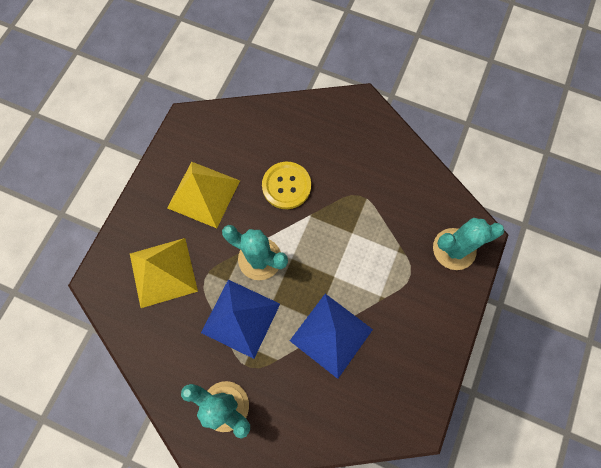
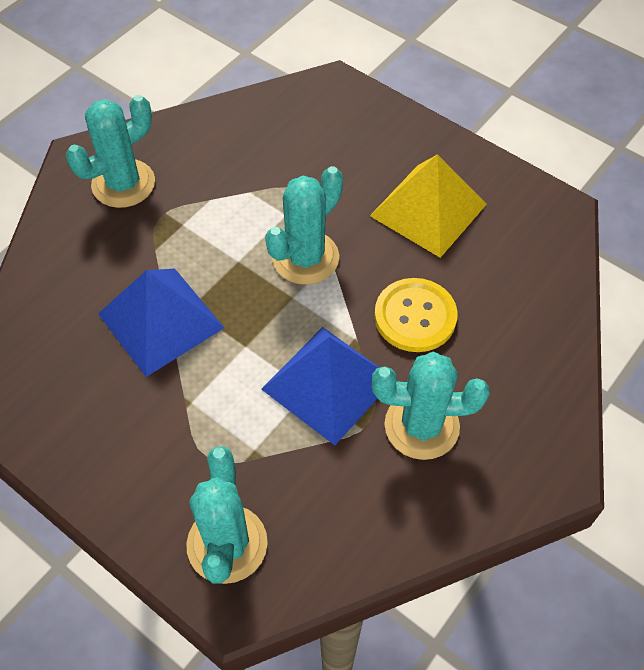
camera: 105 degrees right, 15 degrees down
(163, 272) = (323, 148): yellow pyramid -> none
(241, 318) = (228, 220): blue pyramid -> blue pyramid (328, 384)
(355, 169) = (421, 426): none -> turquoise cactus

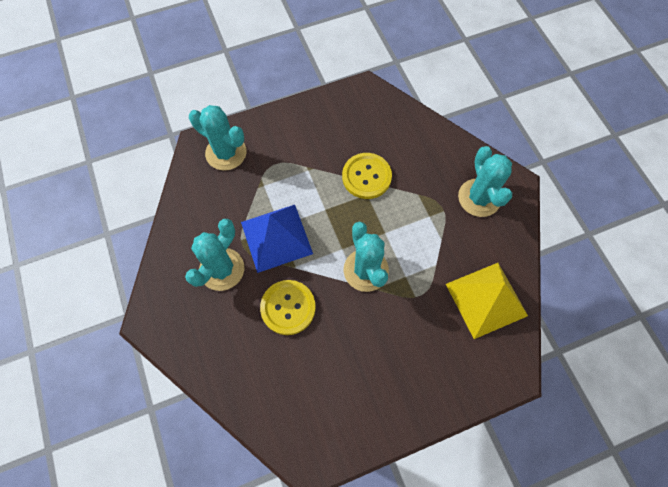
camera: 120 degrees right, 10 degrees up
(160, 320) = (366, 176): blue pyramid -> yellow button
(428, 209) = (361, 367): yellow pyramid -> yellow pyramid (486, 299)

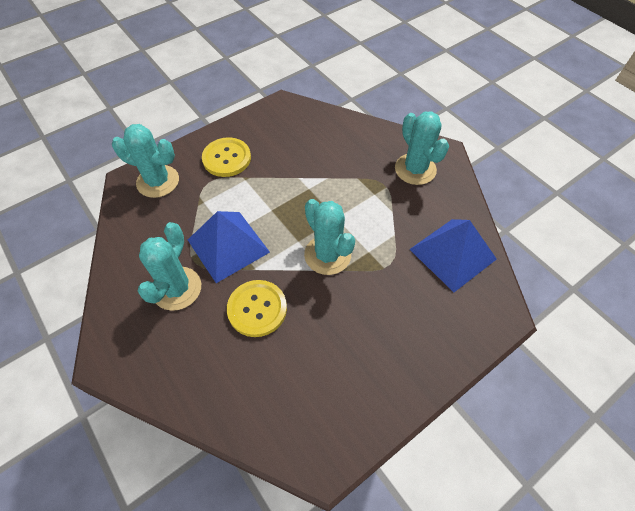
camera: 15 degrees left, 10 degrees down
(366, 176) = (304, 173): yellow button -> yellow button (227, 158)
(486, 299) = (453, 254): yellow pyramid -> blue pyramid

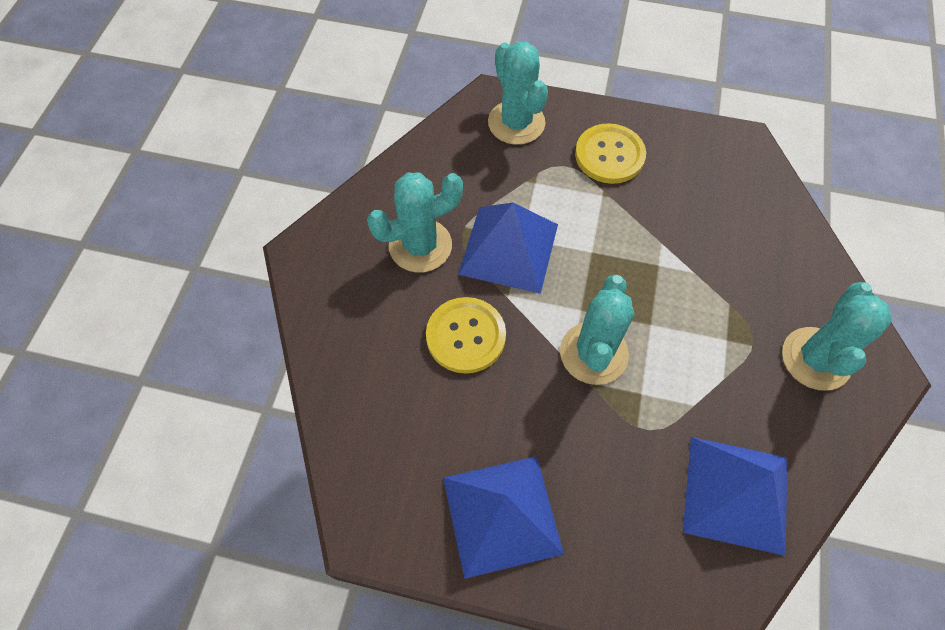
camera: 50 degrees right, 5 degrees up
(376, 373) = (502, 514): none -> blue pyramid

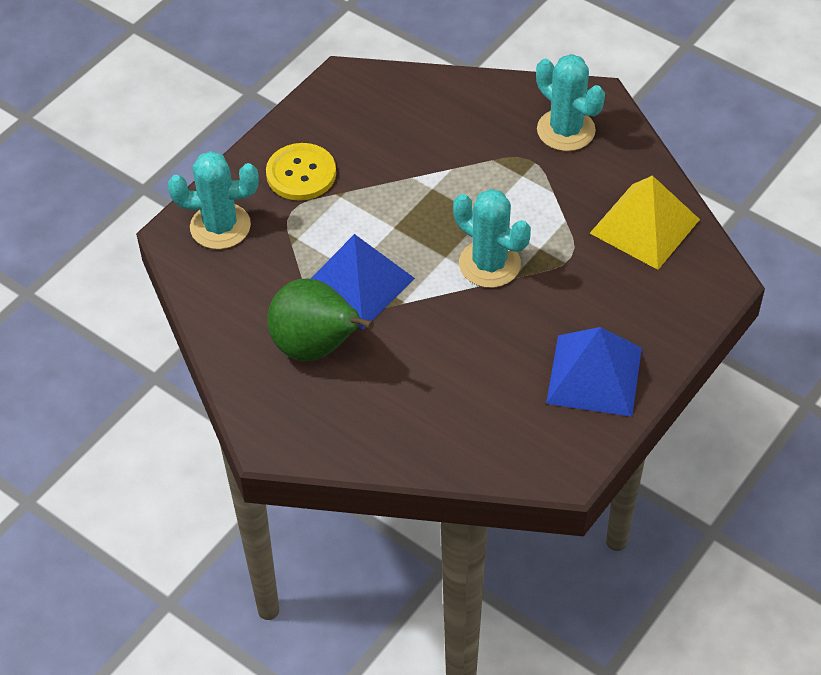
camera: 65 degrees left, 10 degrees down
(420, 246) = (316, 347): turquoise cactus -> green pear
(466, 336) = (427, 345): yellow button -> none
(736, 494) = (645, 226): blue pyramid -> yellow pyramid

